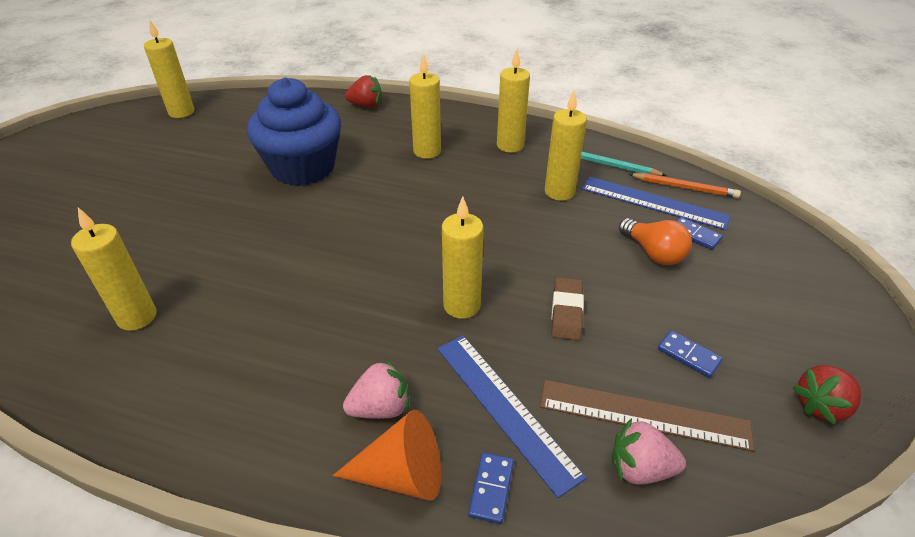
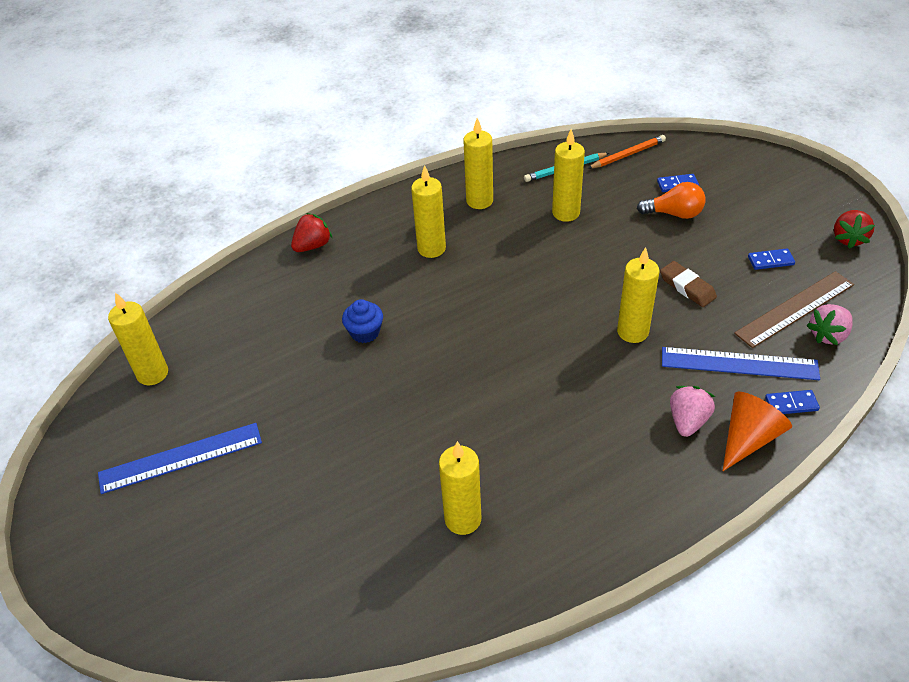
camera: 45 degrees left, 5 degrees up
(303, 168) = (365, 332): blue cupcake -> blue cupcake, size x0.43
(491, 489) = (791, 404): blue domino -> blue domino turned 60 degrees counterclockwise
(653, 202) = (627, 179): blue ruler -> blue ruler (180, 458)

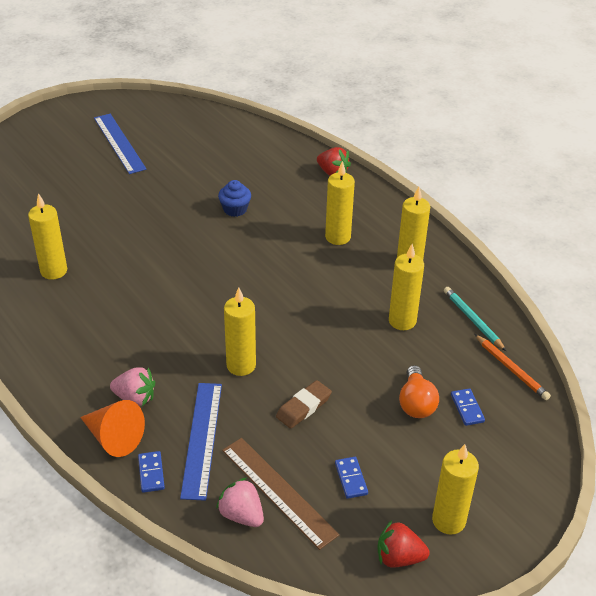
camera: 80 degrees right, 5 degrees down
(152, 373) = (193, 120): yellow candle -> yellow candle (448, 521)

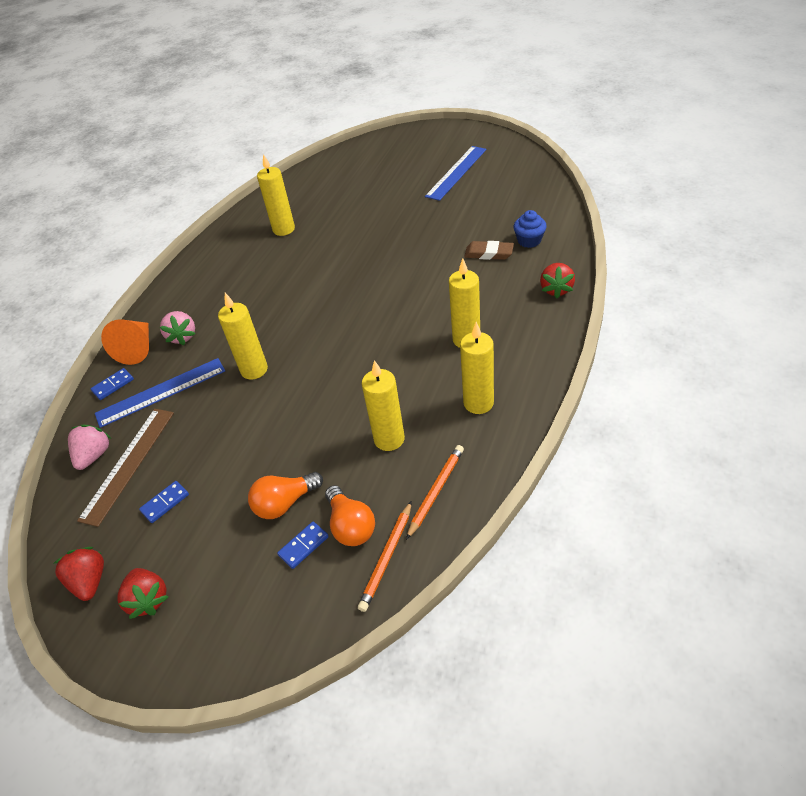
camera: 65 degrees right, 5 degrees up
(235, 209) = (440, 266): blue cupcake -> blue cupcake (529, 241)
(303, 407) = (231, 430): brown eraser -> brown eraser (489, 253)
(448, 521) = (148, 599): yellow candle -> red strawberry
(468, 375) = (351, 526): none -> orange light bulb
(473, 320) = (436, 491): turquoise pencil -> orange pencil

